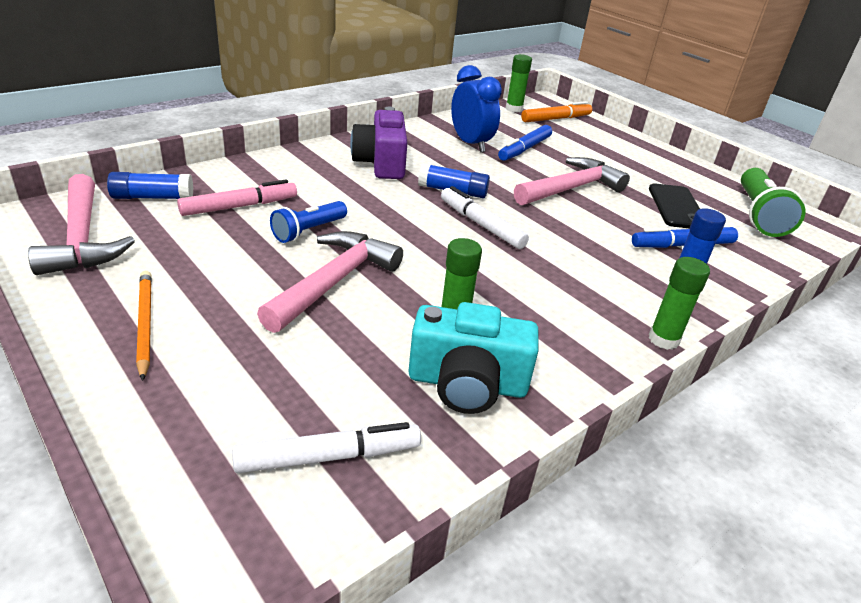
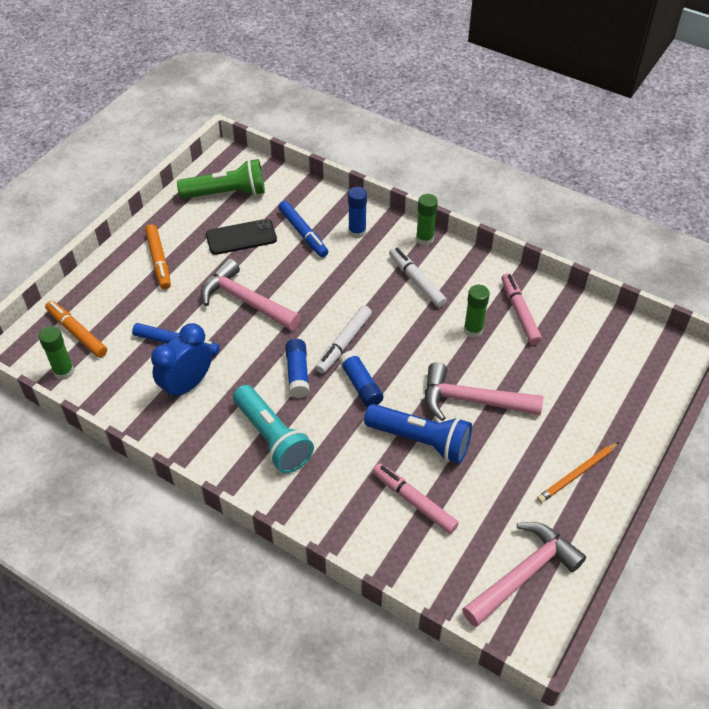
camera: 105 degrees left, 15 degrees up
(152, 197) = (439, 570): blue glue stick -> blue glue stick (361, 385)
(308, 231) = (421, 441): blue flashlight -> blue flashlight, size x1.61
(328, 457) = (603, 350): white marker -> white marker (416, 281)
(381, 163) = (272, 438): purple camera -> turquoise flashlight
(467, 384) = (519, 312): turquoise camera -> pink marker
(642, 162) = (159, 261): none -> orange marker

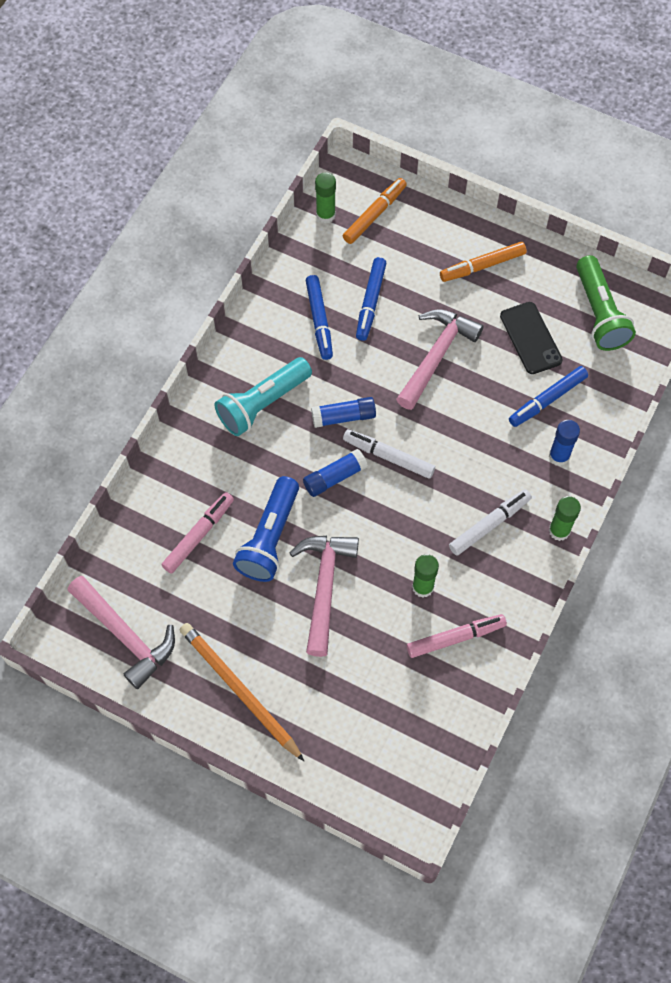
camera: 85 degrees right, 15 degrees up
(187, 385) = (319, 320): blue clock -> blue marker
(577, 474) = (239, 691): orange pencil -> orange pencil, size x1.58

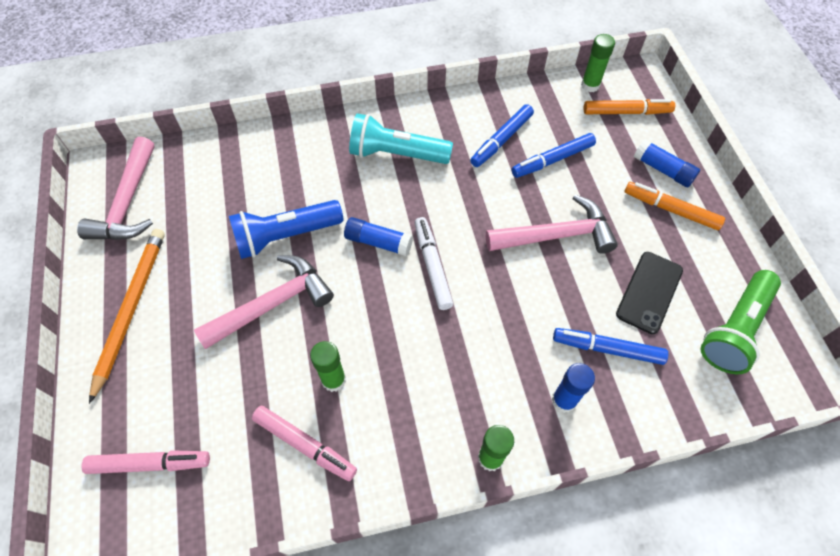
camera: 50 degrees right, 5 degrees down
(198, 535) = (249, 190): pink marker -> pink marker (150, 464)
(344, 417) = (437, 211): blue glue stick -> blue glue stick (663, 170)
(489, 525) = (441, 391): white marker -> none

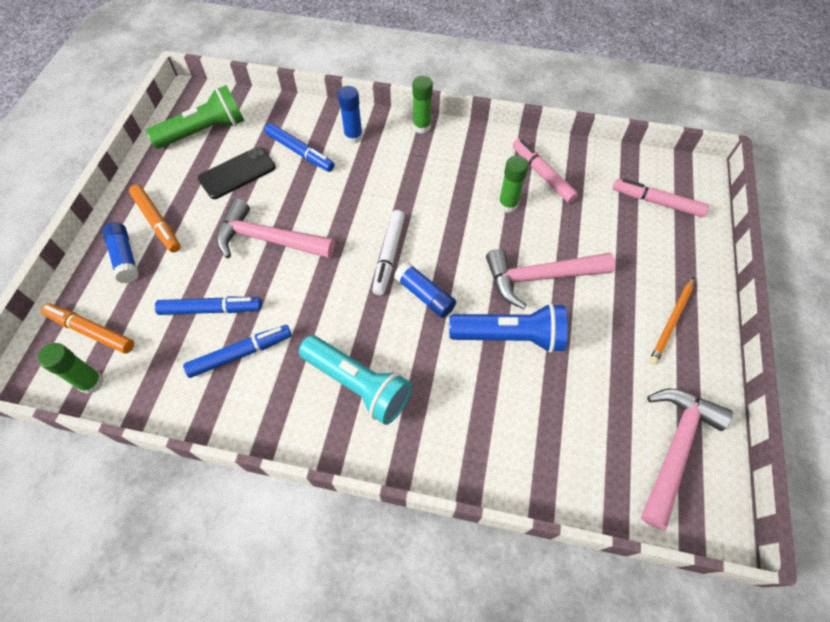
camera: 155 degrees left, 0 degrees up
(131, 309) = (671, 322): orange pencil -> orange pencil, size x0.63

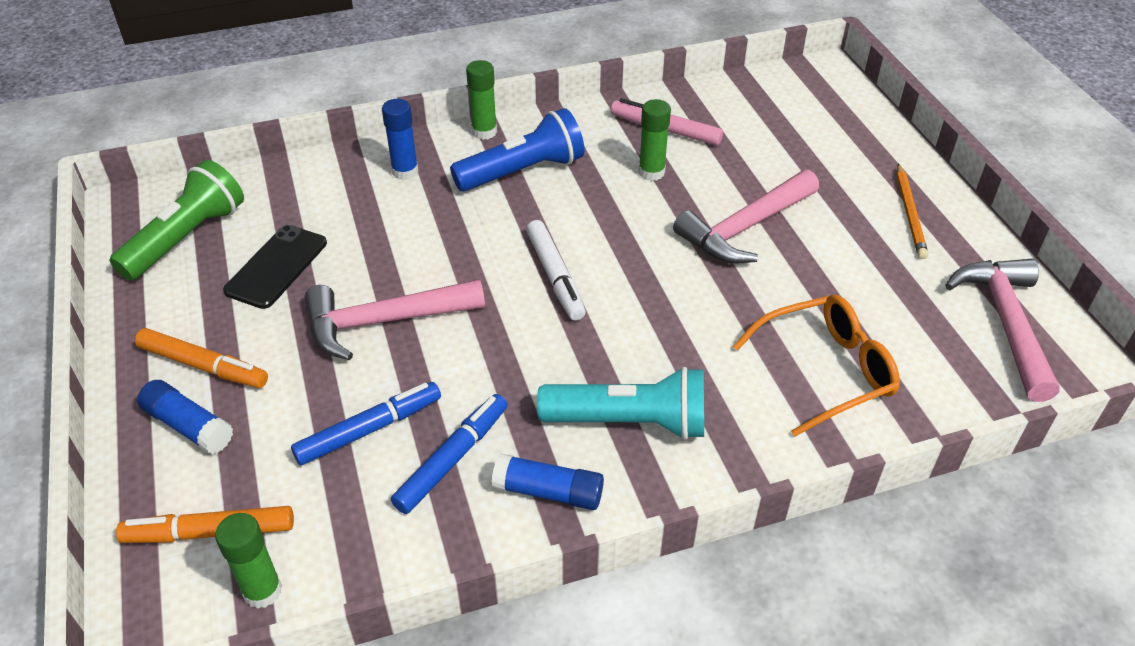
camera: 30 degrees left, 15 degrees down
(300, 152) = (346, 213): blue marker -> none
(425, 295) = (632, 298): blue glue stick -> blue glue stick (548, 492)
(510, 336) = (760, 297): blue flashlight -> blue flashlight (523, 171)
(511, 416) = (825, 371): none -> orange glasses
(657, 202) = (806, 112): pink marker -> none

